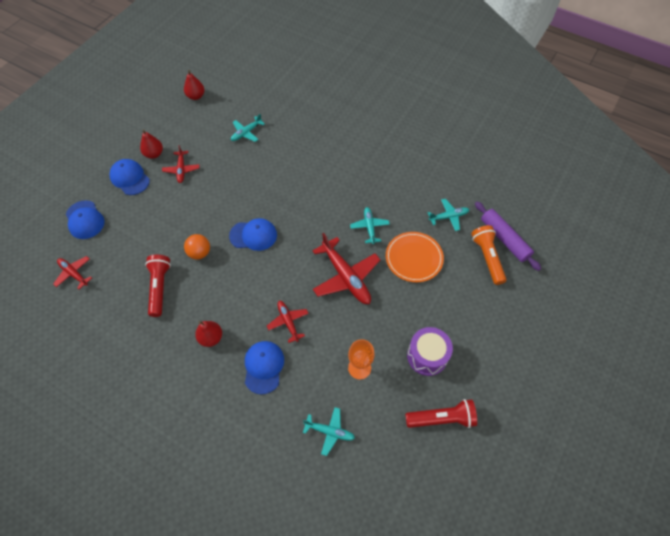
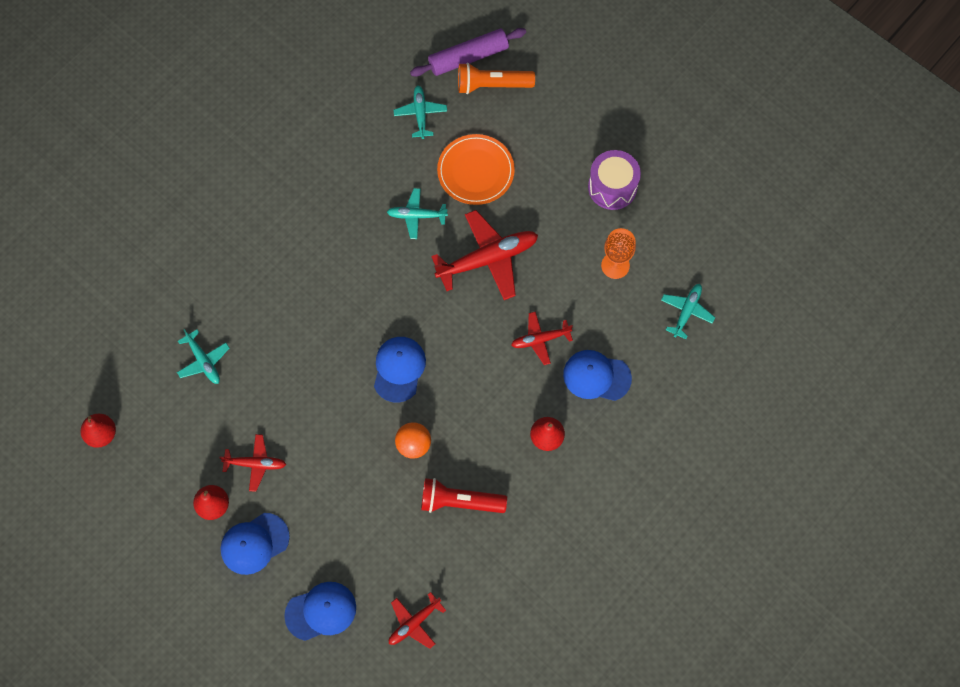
camera: 80 degrees left, 10 degrees up
(442, 418) = (688, 189): red flashlight -> none

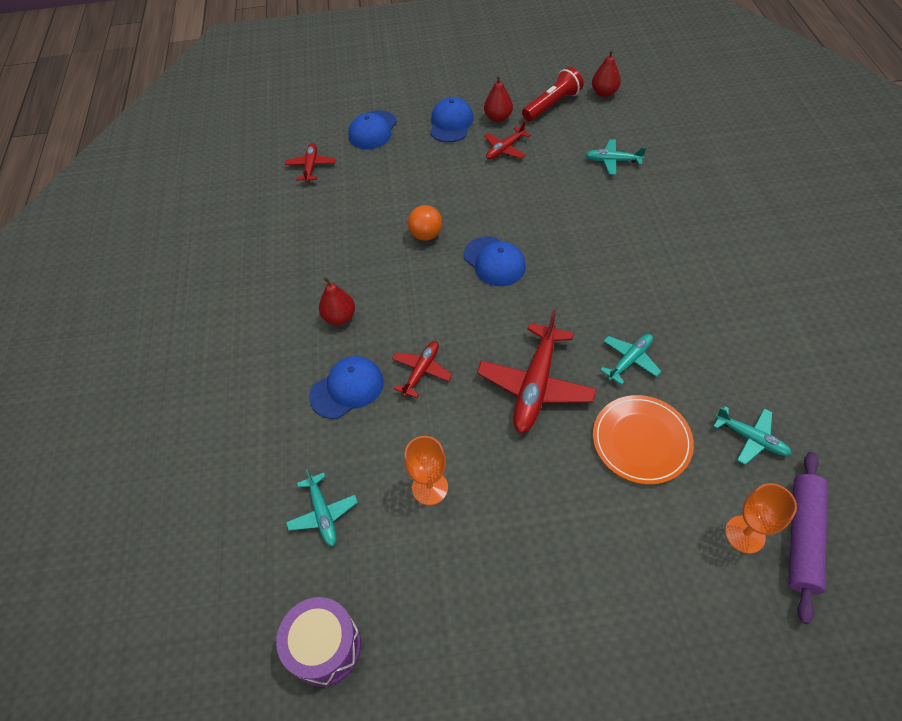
camera: 135 degrees right, 15 degrees down
(459, 501) = (356, 235): red flashlight -> red flashlight (552, 105)
(492, 85) = (745, 534): orange flashlight -> orange goblet
(612, 187) = (516, 558): purple drum -> purple drum (325, 647)

